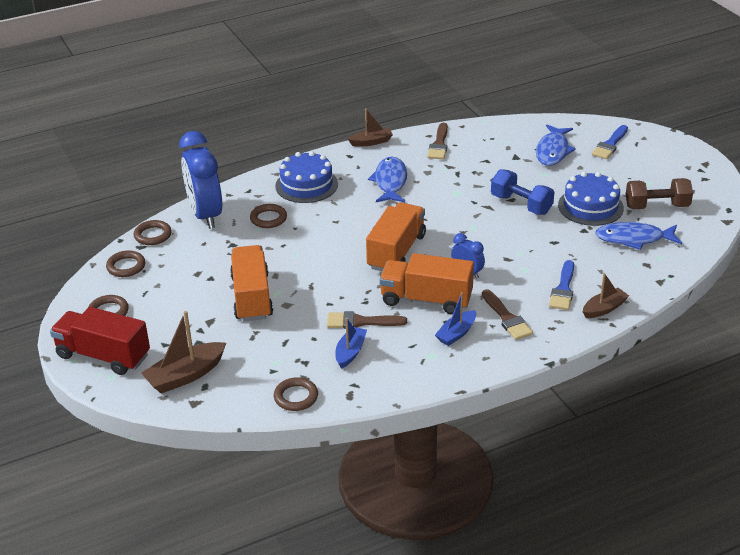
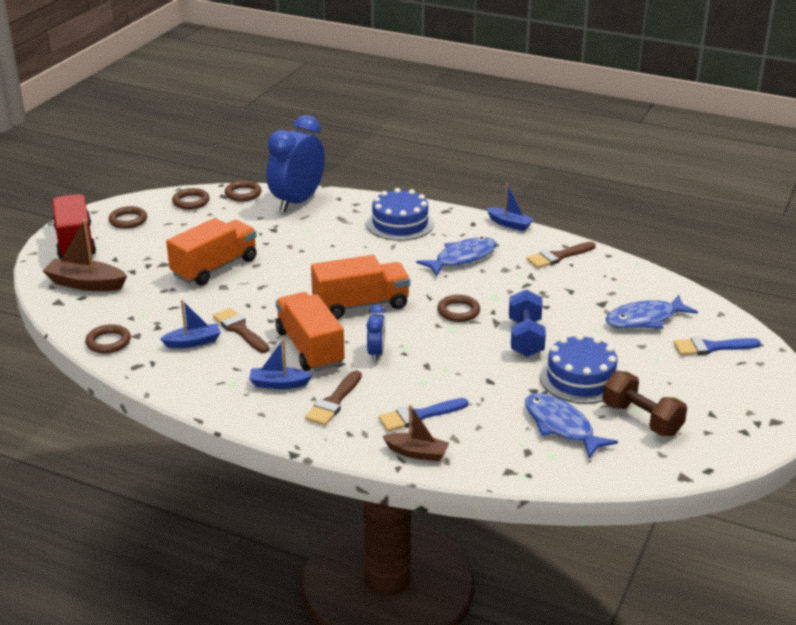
camera: 50 degrees right, 5 degrees down
(268, 218) = (329, 228): brown ring -> brown ring (458, 311)
(371, 142) = (509, 224): brown boat -> blue boat

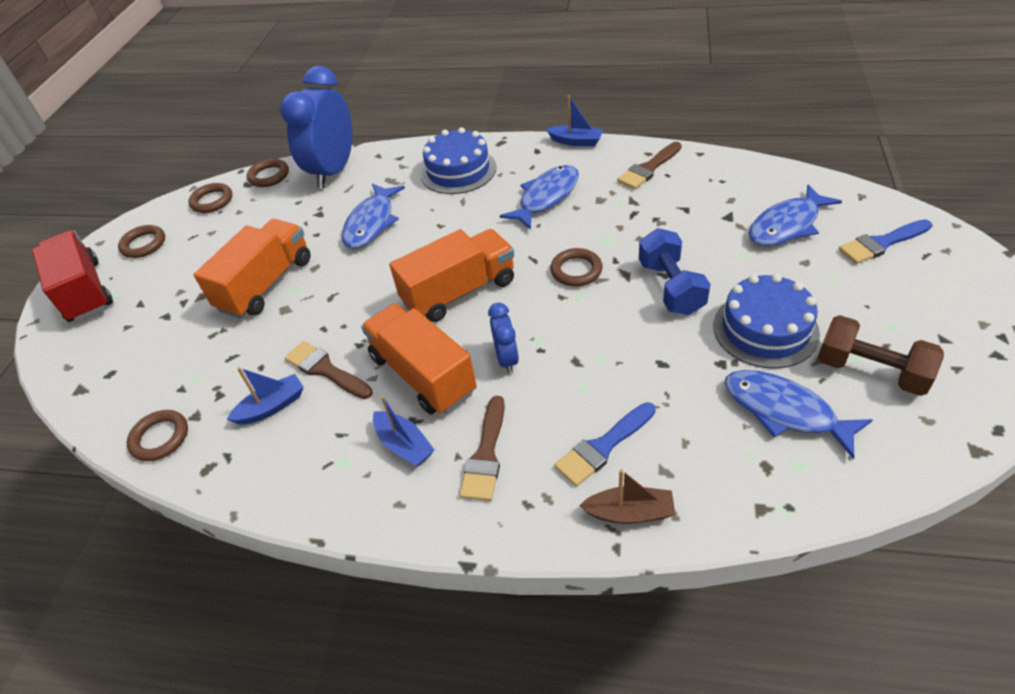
camera: 10 degrees left, 15 degrees up
(86, 284) = (111, 351): brown boat -> none
(279, 384) = (404, 445): blue boat -> blue boat turned 120 degrees counterclockwise
(313, 245) = (371, 223): none -> blue fish

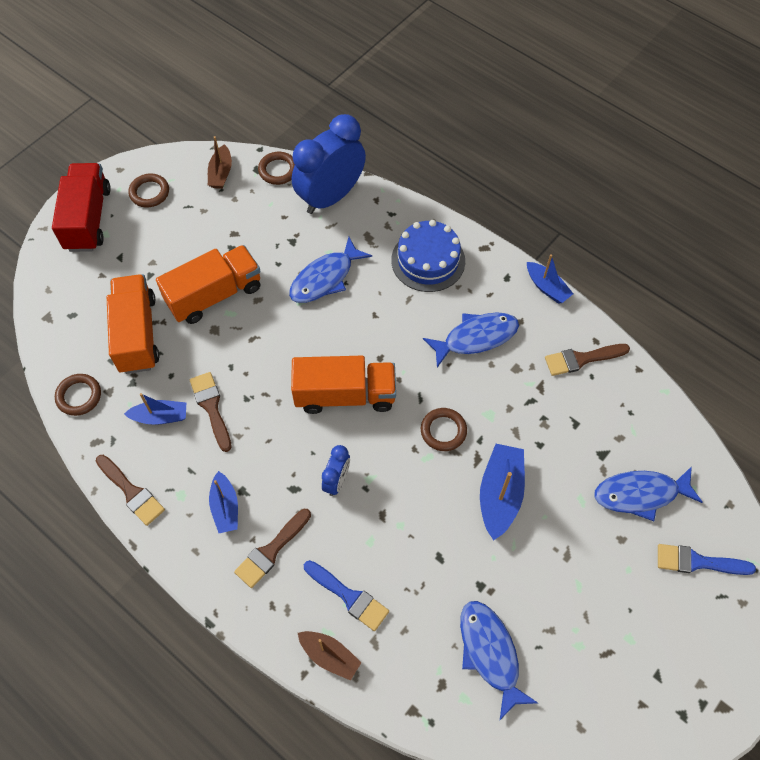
camera: 25 degrees right, 15 degrees up
(212, 201) = (221, 173): brown ring -> brown boat
(282, 491) = (131, 492): none -> brown brush
(423, 374) = (272, 456): orange truck -> orange truck (137, 334)
(603, 447) = (349, 597): blue brush -> blue brush turned 135 degrees counterclockwise
(670, 287) = (500, 494): blue dumbbell -> blue boat
(765, 329) = (536, 579): blue cake -> none
(871, 371) = (579, 664): brown dumbbell -> none

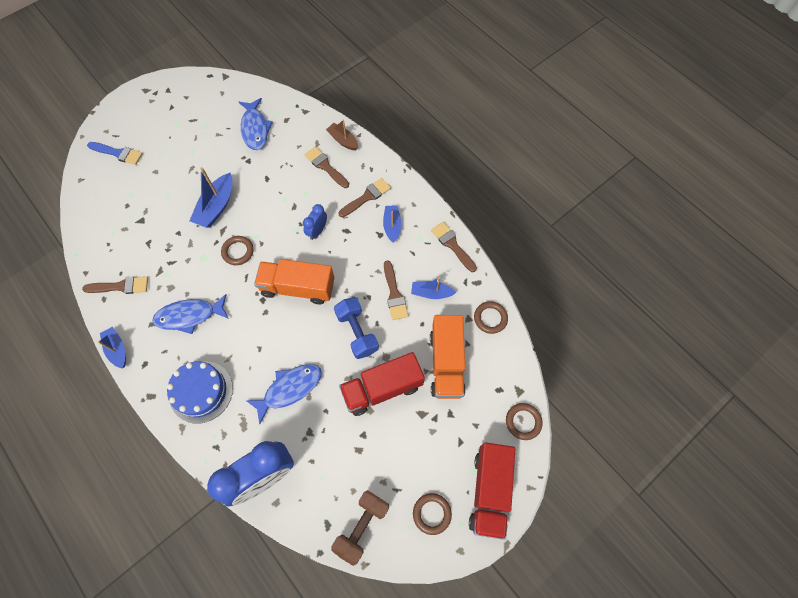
camera: 170 degrees left, 5 degrees up
(214, 295) = (382, 388): orange truck -> red truck
(221, 173) = (362, 526): brown boat -> brown dumbbell
(255, 352) = (357, 332): none -> blue dumbbell
(278, 170) = (306, 519): brown ring -> brown ring (523, 422)
(349, 597) = (325, 166): blue brush -> brown brush
(640, 494) = (130, 193): blue fish -> none

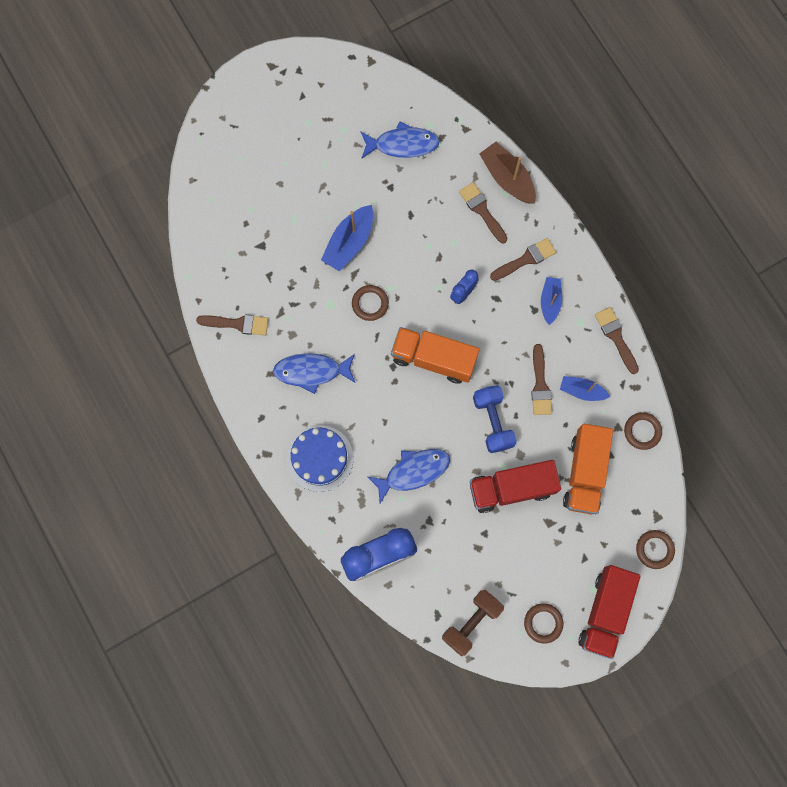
camera: 10 degrees right, 10 degrees up
(117, 349) = (233, 396): blue boat -> none
(118, 153) = (237, 151): blue brush -> none
(255, 129) = (402, 144): blue fish -> blue fish turned 90 degrees counterclockwise
(343, 140) = (507, 178): brown boat -> brown boat, size x1.55

